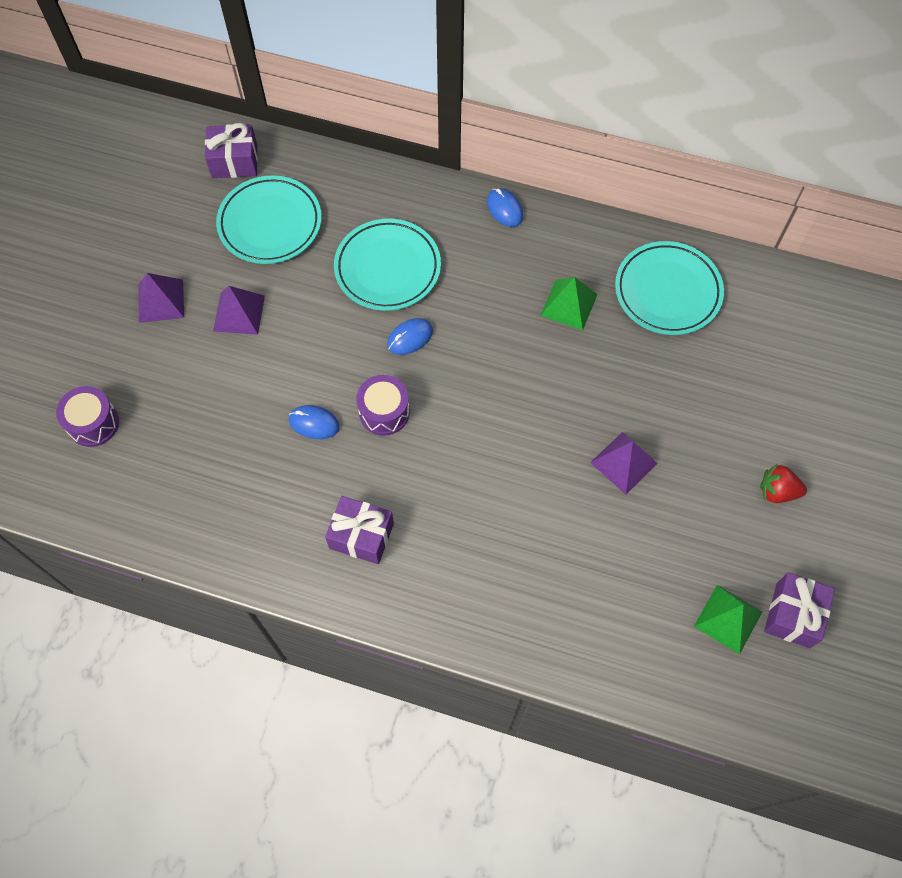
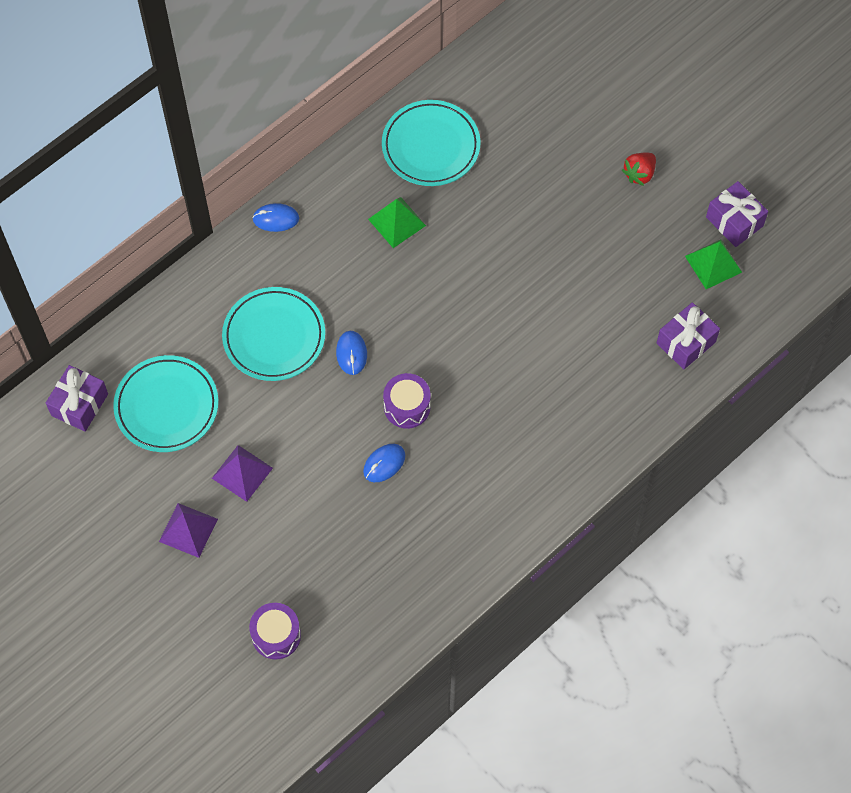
camera: 60 degrees left, 0 degrees up
(361, 536) = (503, 476): purple gift -> purple gift (686, 342)
(623, 462) = (555, 261): purple pyramid -> none

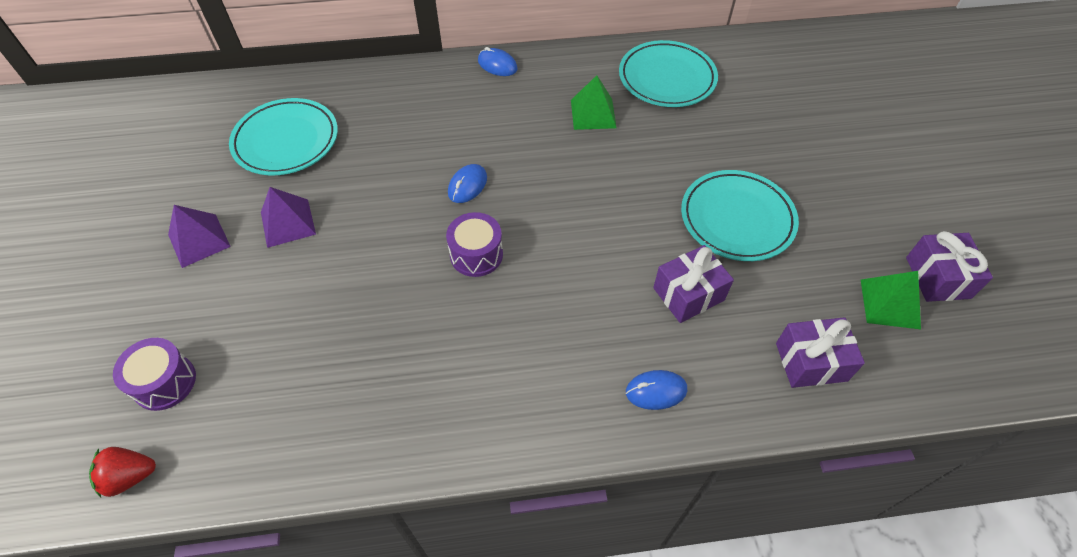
camera: 35 degrees right, 10 degrees down
(79, 404) = (229, 105): purple gift -> purple gift (688, 294)
(274, 336) = (417, 139): turquoise plate -> turquoise plate (737, 219)
(384, 463) = (411, 290): blue mouse -> blue mouse (656, 391)
(639, 174) = (853, 187): red strawberry -> red strawberry (130, 477)

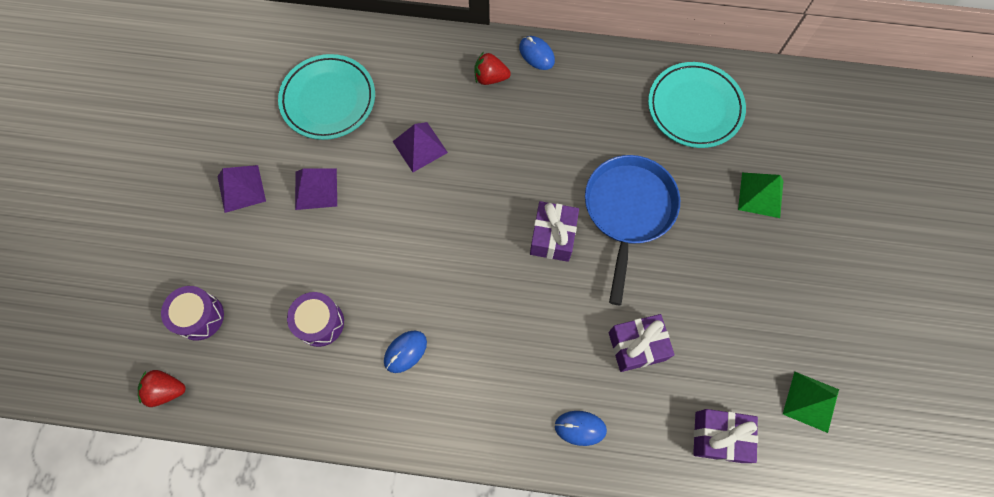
camera: 15 degrees right, 15 degrees up
(397, 162) = (420, 146): none -> purple pyramid
(456, 91) = (490, 78): none -> red strawberry
(467, 185) = (476, 187): blue mouse -> blue mouse (405, 351)
(476, 254) = (467, 260): purple drum -> purple drum (320, 323)
(593, 114) = (611, 133): green pyramid -> green pyramid (760, 195)
(634, 174) = (628, 211): none -> blue pan
(737, 219) = (706, 282): turquoise plate -> none
(937, 277) = (866, 387): purple gift -> purple gift (552, 237)

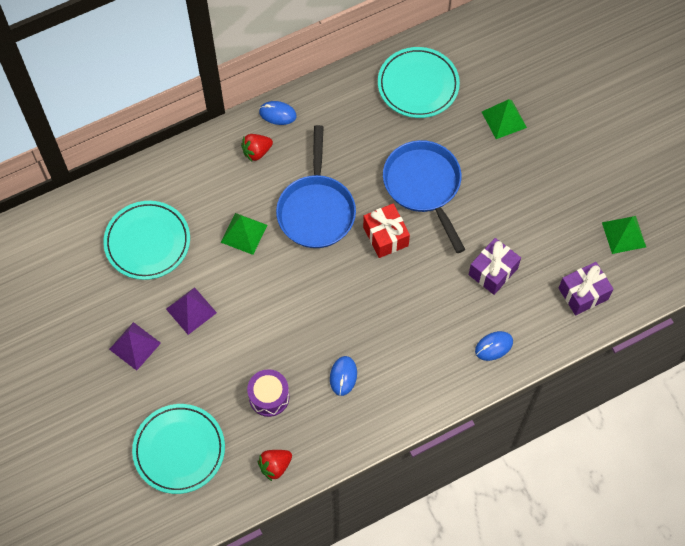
camera: 35 degrees left, 5 degrees down
(166, 390) = (197, 511): red strawberry -> red strawberry (275, 466)
(199, 316) = (179, 450): purple drum -> turquoise plate
(420, 146) = (244, 233): purple pyramid -> green pyramid
(504, 168) = (316, 210): none -> blue pan
(552, 237) = (385, 236): purple gift -> red gift

